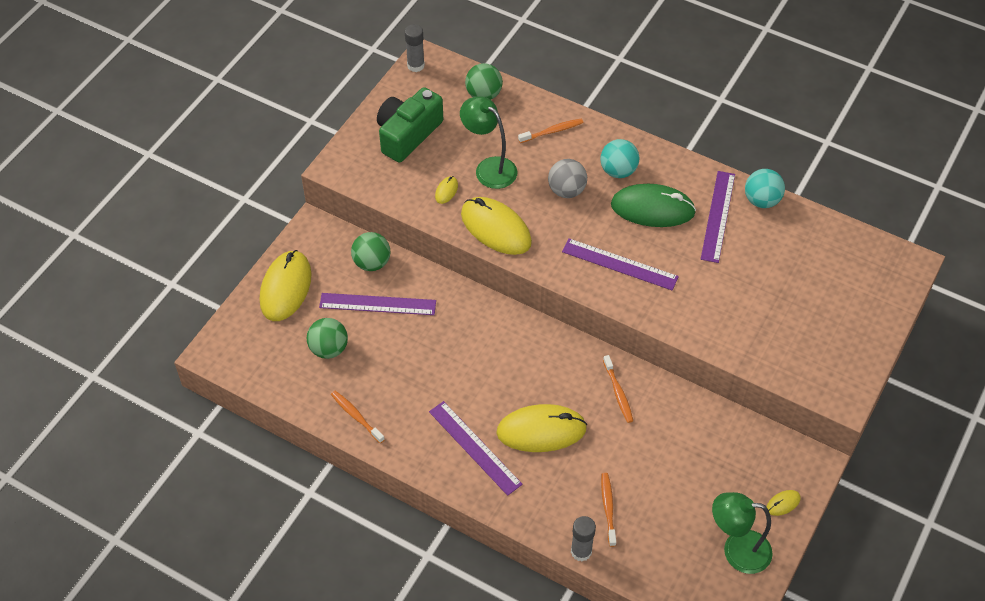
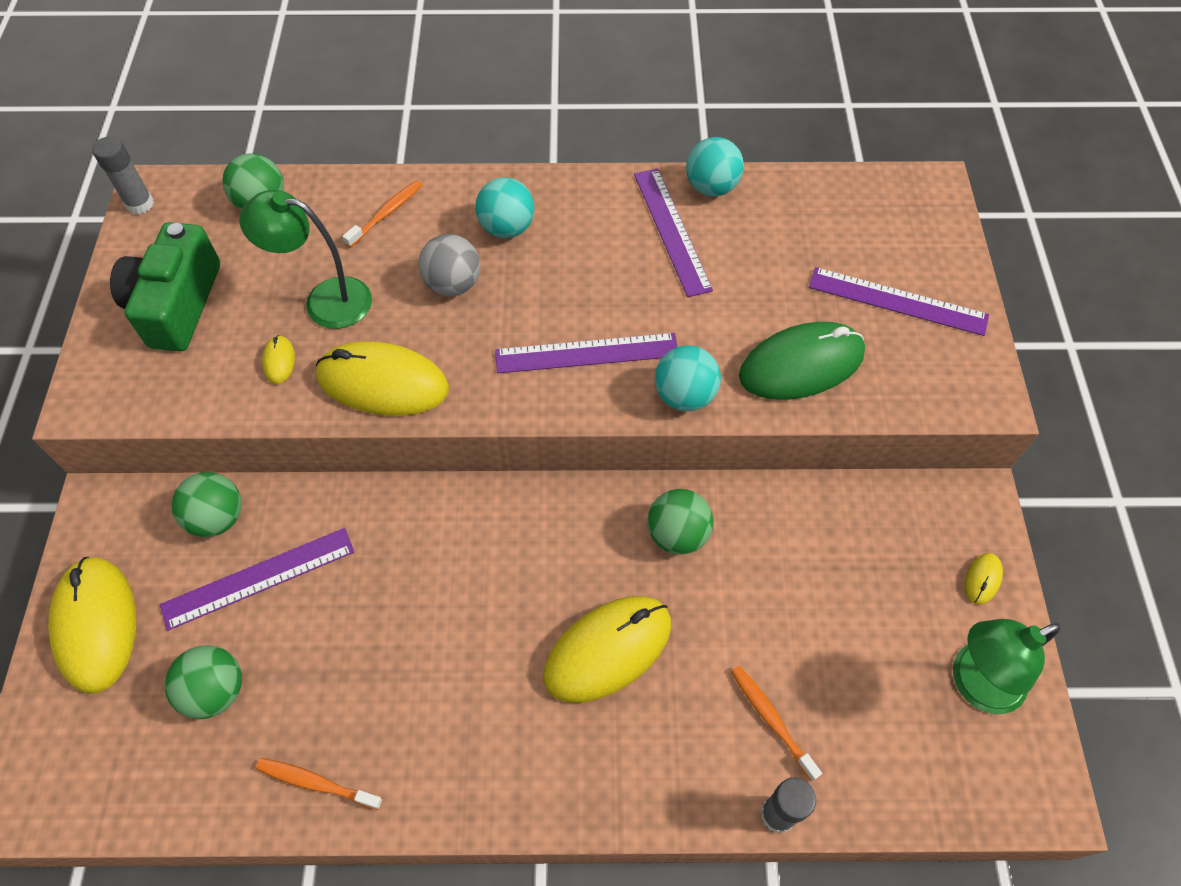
camera: 30 degrees left, 5 degrees up
(475, 447) = (528, 732): purple ruler -> purple ruler (897, 301)
(618, 393) = (677, 535): orange toothbrush -> green ball
(652, 208) = (583, 258): green mouse -> green mouse (801, 365)
(661, 313) = (684, 396): none -> turquoise ball

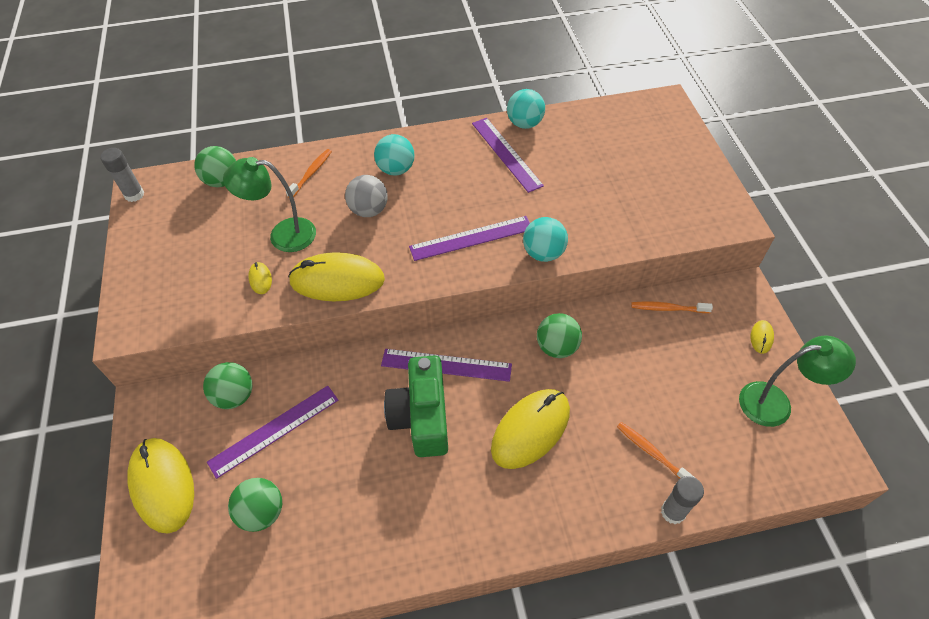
camera: 10 degrees left, 5 degrees down
(177, 304) = (177, 255): green camera -> green camera (422, 416)
(316, 783) = (351, 559): orange toothbrush -> orange toothbrush (668, 308)
(801, 365) = (613, 221): green mouse -> none
(897, 301) = (663, 173): purple ruler -> purple ruler (446, 365)
(975, 684) = (775, 403): green lamp -> green lamp turned 150 degrees counterclockwise

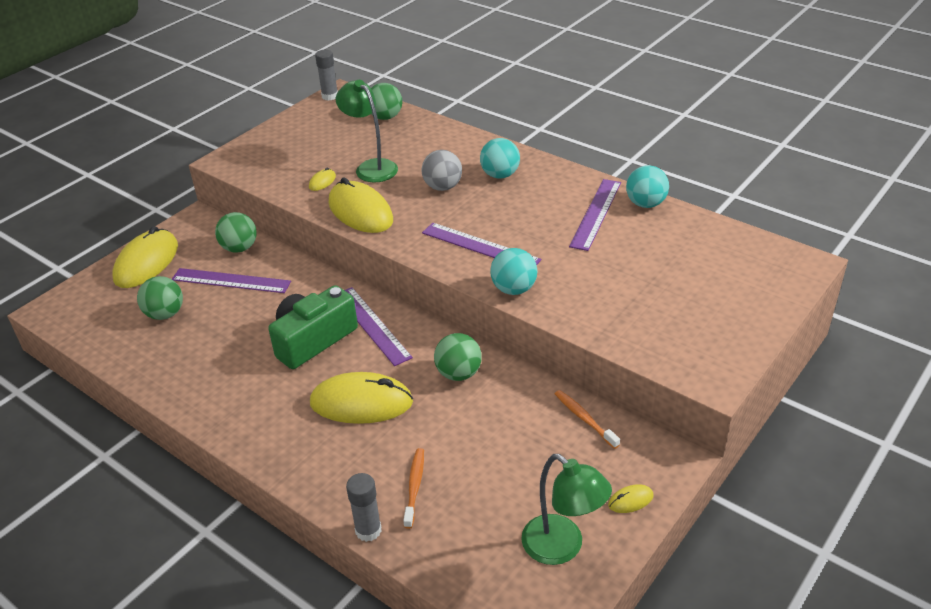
camera: 50 degrees right, 15 degrees down
(311, 173) = (443, 144): orange toothbrush -> none

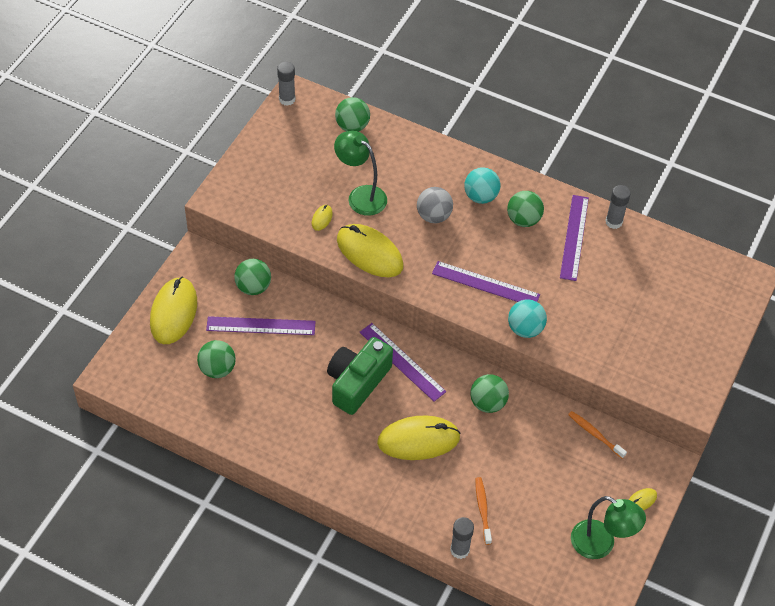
camera: 15 degrees left, 15 degrees up
(541, 196) = (523, 220): none -> green ball
(645, 204) = (613, 222): turquoise ball -> grey glue stick

